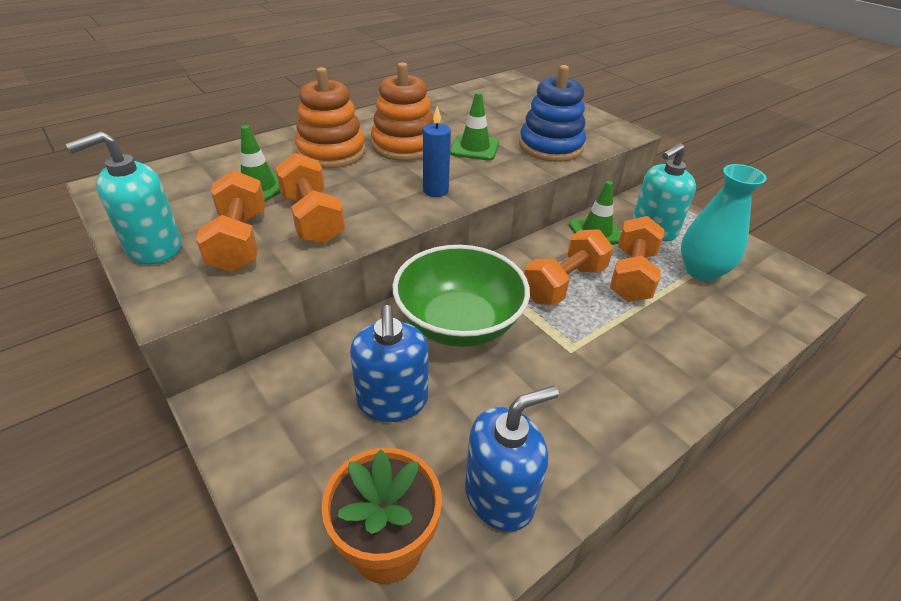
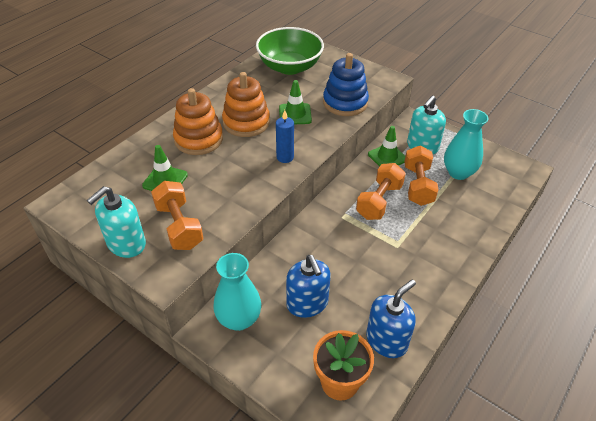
camera: 15 degrees left, 5 degrees up
(277, 397) = (239, 319): none -> turquoise vase
(312, 219) = (216, 198): orange dumbbell -> none
(459, 323) = (325, 244): green bowl -> green bowl (289, 67)

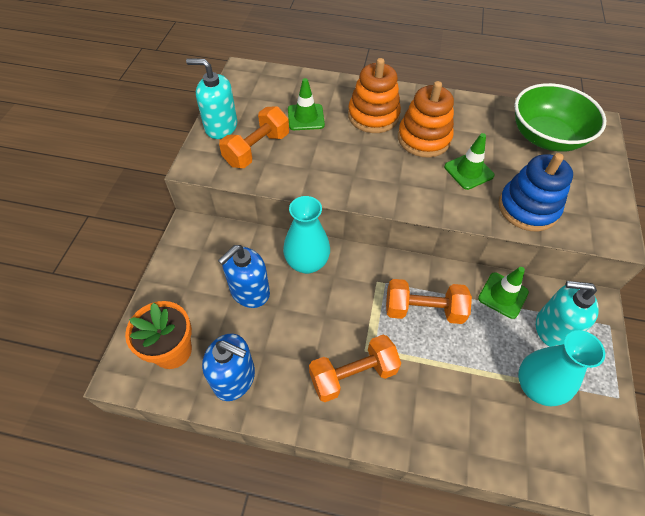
camera: 65 degrees right, 10 degrees up
(239, 319) = (210, 245): turquoise vase -> turquoise vase (307, 263)
(285, 157) = (394, 188): blue candle -> none
(418, 185) = (478, 344): orange dumbbell -> orange dumbbell (353, 374)

